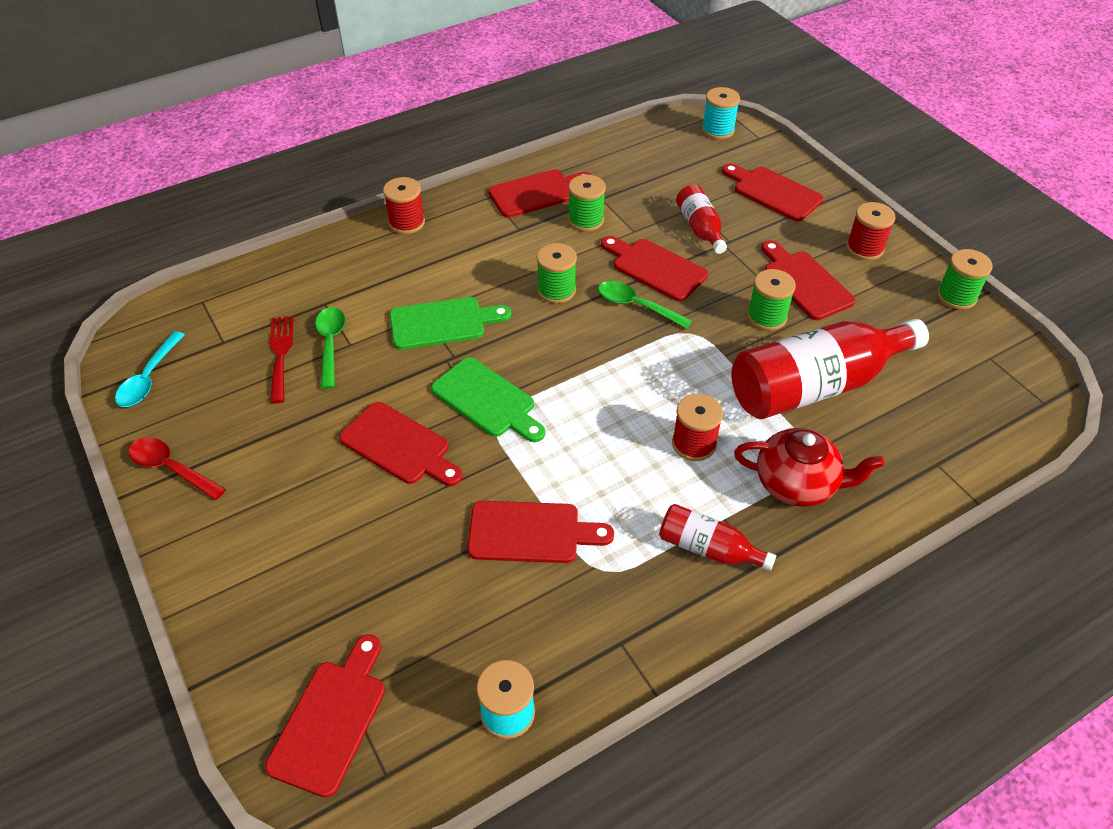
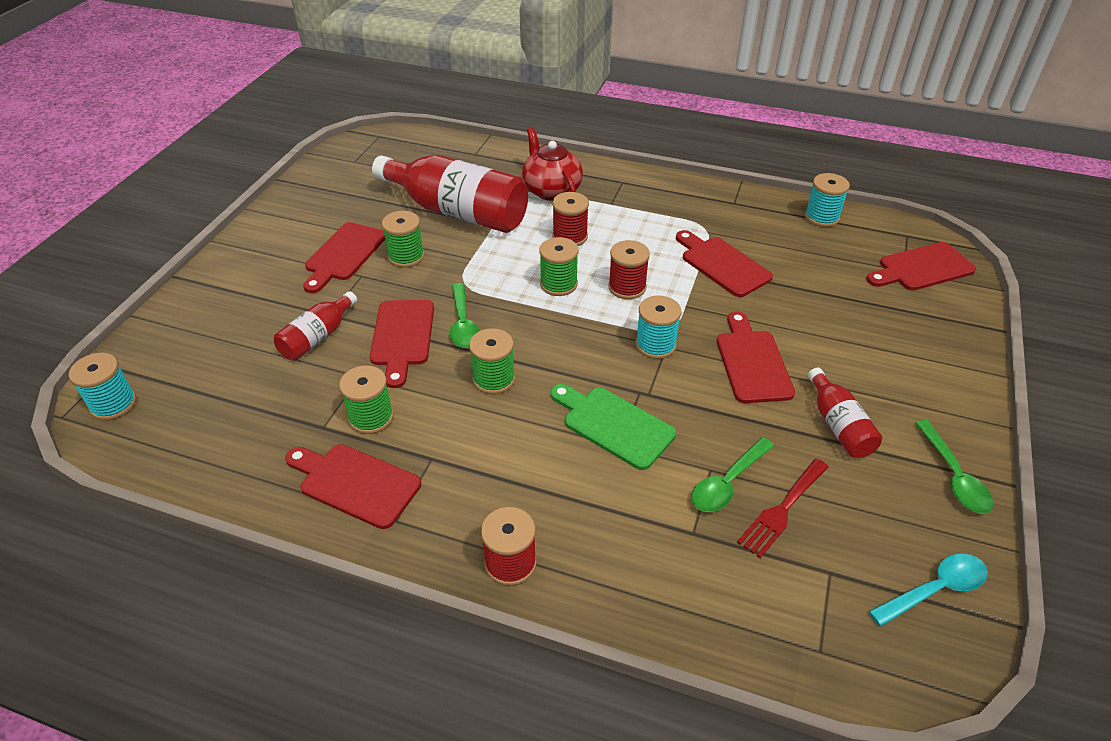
camera: 130 degrees left, 5 degrees down
(171, 468) = (954, 476): red spoon -> green spoon
(487, 400) = (655, 345): green cutting board -> turquoise spool
(708, 548) = (638, 201): red bottle -> red bottle (838, 425)
(773, 192) = (218, 318): red cutting board -> none
(864, 248) = (268, 243): red spool -> red spool (627, 287)
(956, 296) = (296, 189): green spool -> green spool (558, 284)

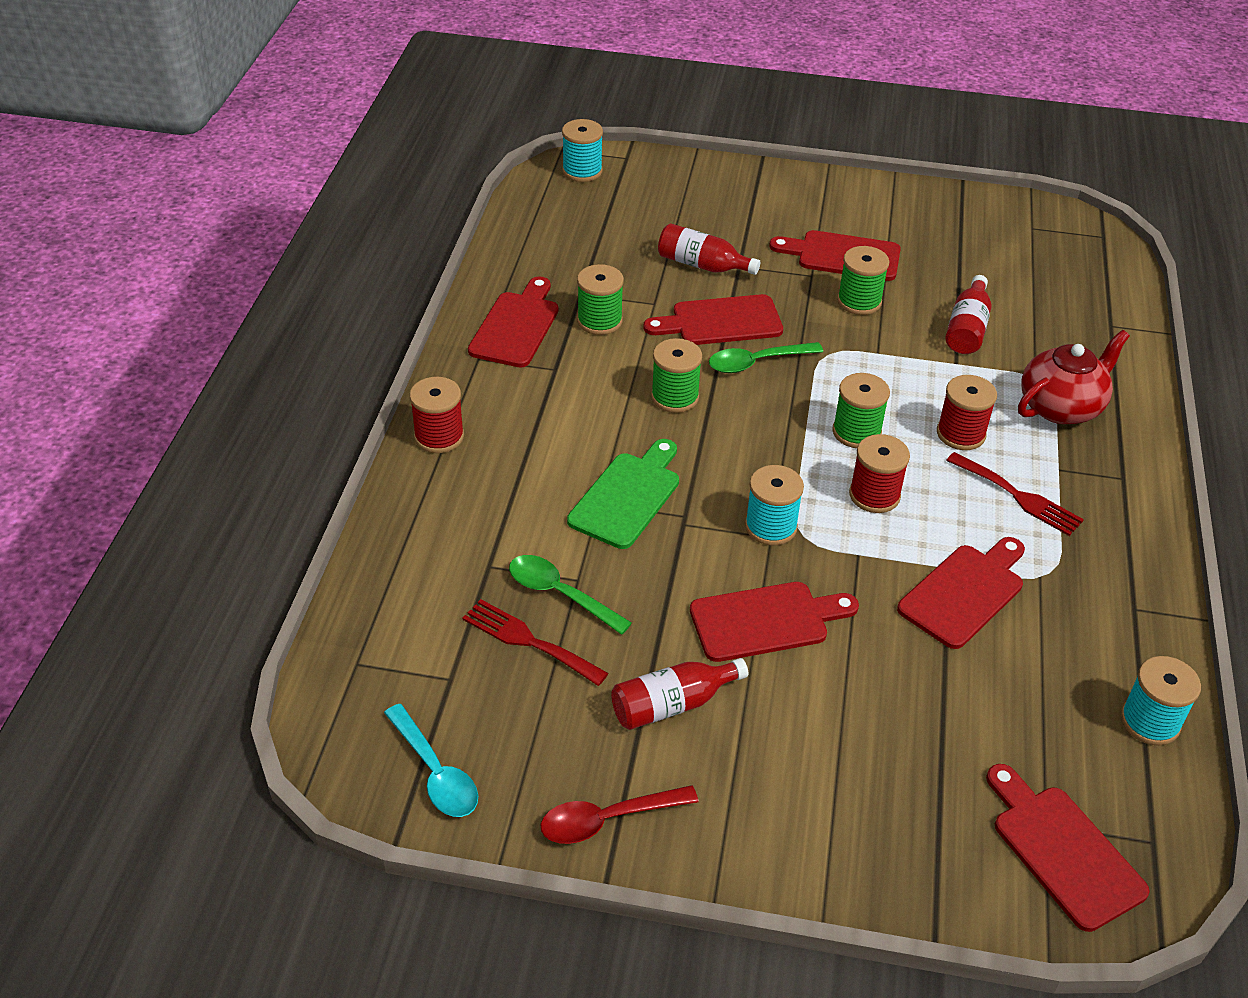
camera: 80 degrees right, 0 degrees up
(457, 212) = (967, 328): red bottle -> red bottle, size x0.49
(635, 225) = (1018, 496): none -> red fork
(954, 476) = (607, 820): green spoon -> red spoon

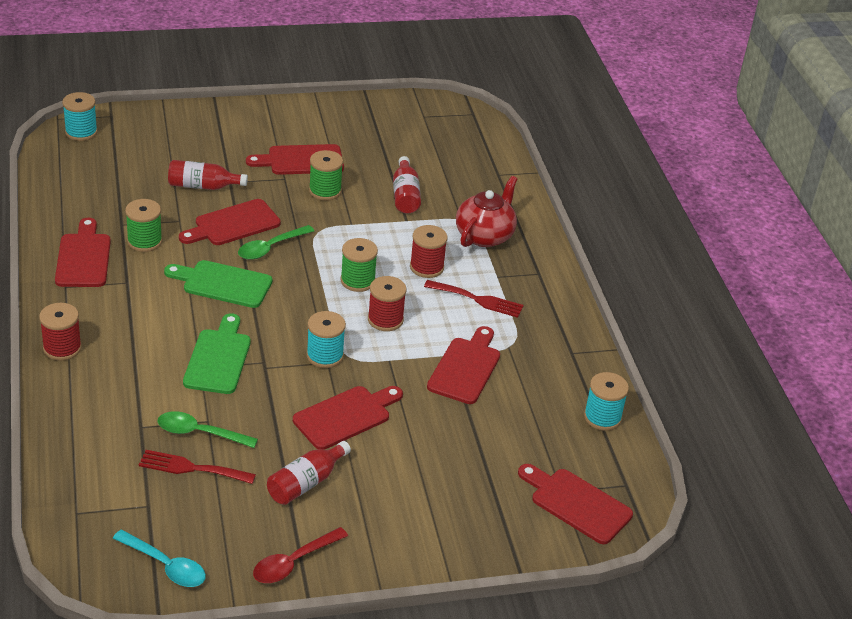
camera: 25 degrees left, 5 degrees down
(675, 397) = (222, 284): green spool -> green cutting board

